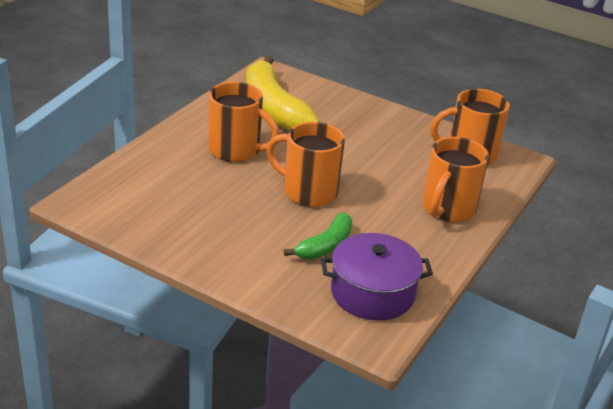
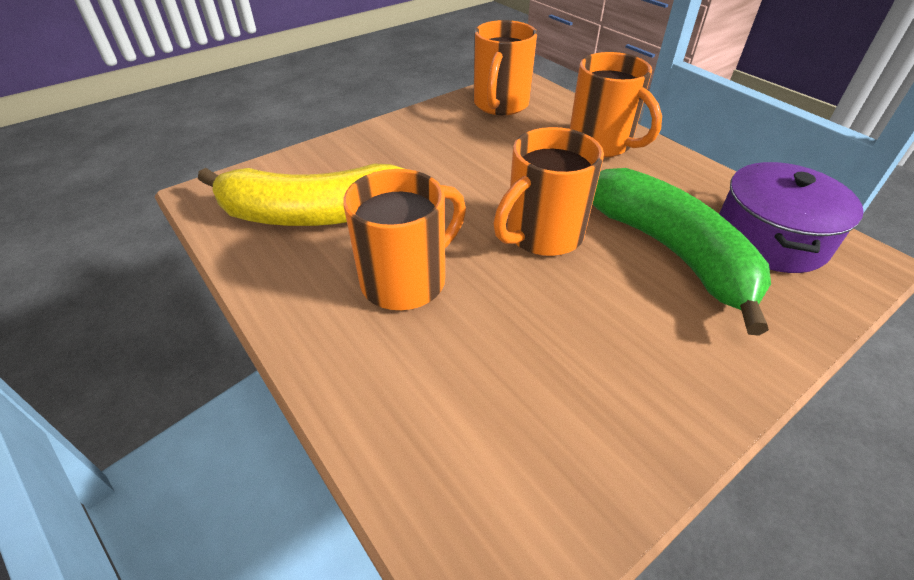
camera: 65 degrees left, 10 degrees up
(325, 246) = (671, 251): green banana -> green banana, size x1.85

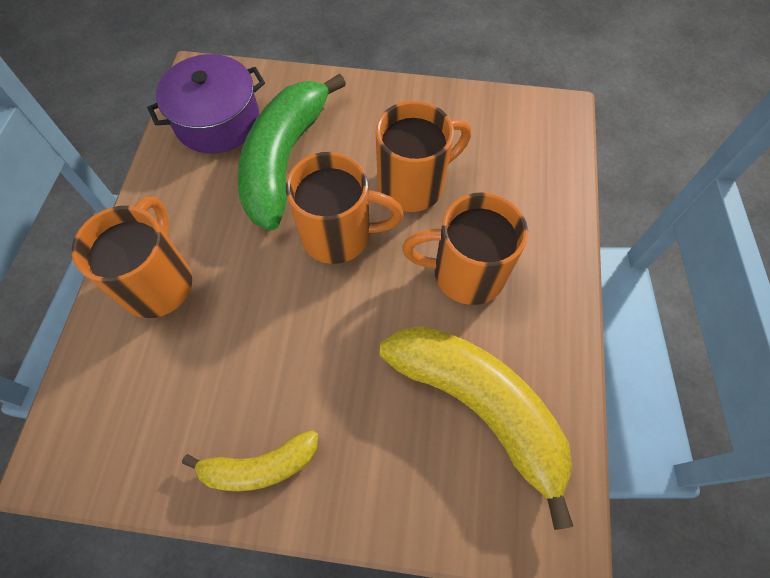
camera: 135 degrees left, 20 degrees up
(423, 127) = (260, 466): none -> yellow banana
(500, 105) = (140, 433): orange mug -> orange mug (414, 184)

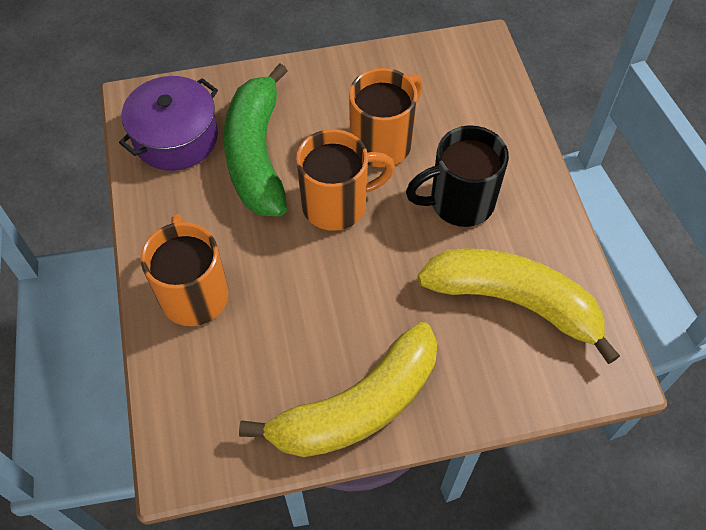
camera: 20 degrees left, 5 degrees down
(260, 466) = (358, 406): yellow banana -> yellow banana, size x1.85
(465, 273) = (459, 202): orange mug -> black mug

